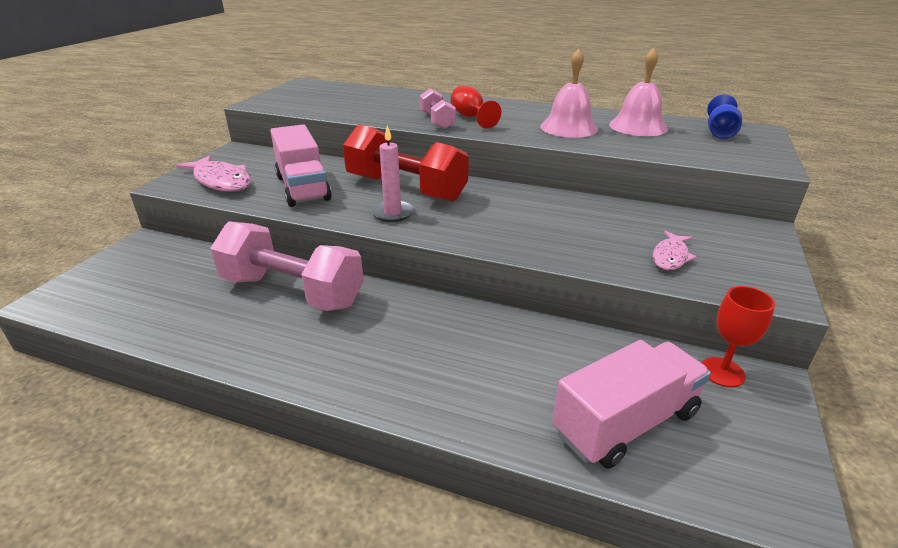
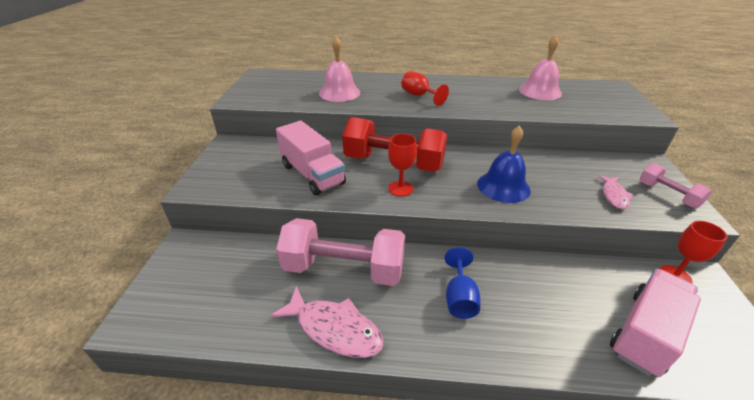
camera: 15 degrees left, 5 degrees up
(221, 181) = (238, 177): pink fish -> pink fish (334, 329)
(392, 213) = (400, 188): pink candle -> red goblet
(437, 121) = (397, 102): pink dumbbell -> pink dumbbell (667, 195)
(524, 227) = (503, 186): none -> blue bell
(568, 127) = (495, 98): pink bell -> pink bell (339, 93)
(720, 132) = (595, 91): blue goblet -> blue goblet (459, 298)

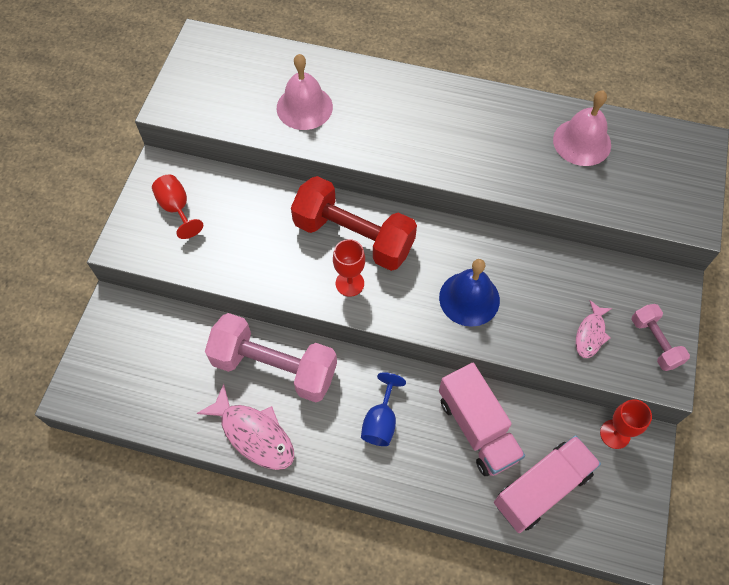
camera: 10 degrees right, 25 degrees up
(312, 174) = (254, 243): pink truck -> pink truck (477, 428)
(419, 96) = (410, 130): red goblet -> red goblet (177, 208)

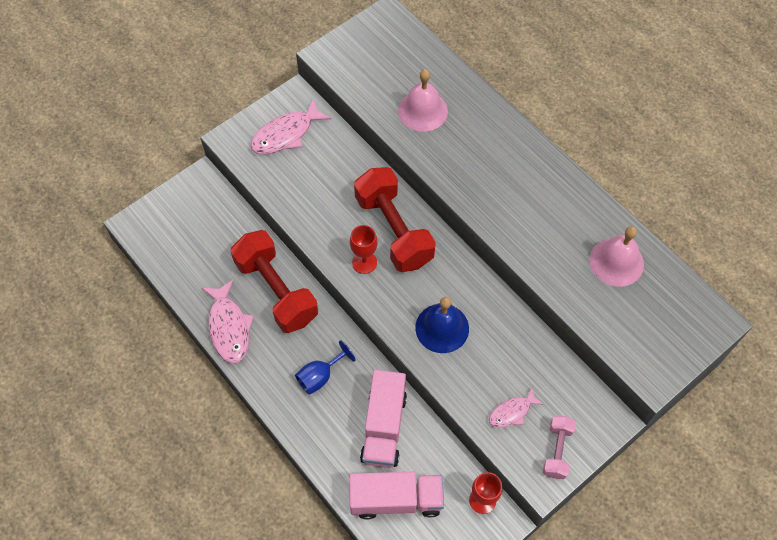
camera: 35 degrees right, 0 degrees up
(177, 208) = (286, 134): red goblet -> pink fish
(274, 367) = (276, 290): pink dumbbell -> red dumbbell

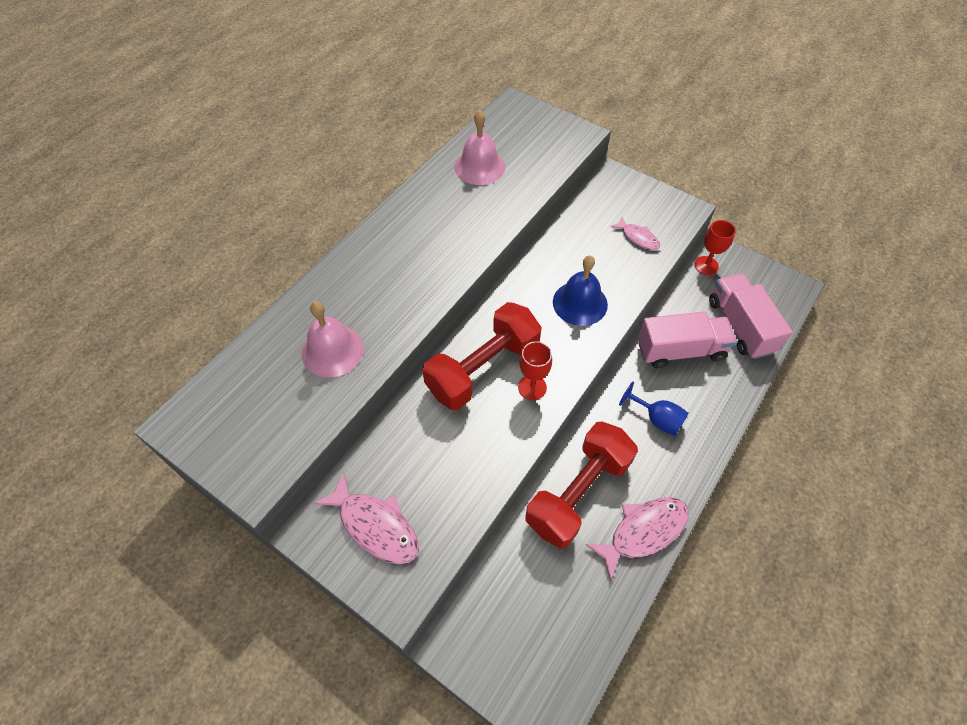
camera: 105 degrees left, 5 degrees down
(557, 450) = (656, 204): pink dumbbell -> none

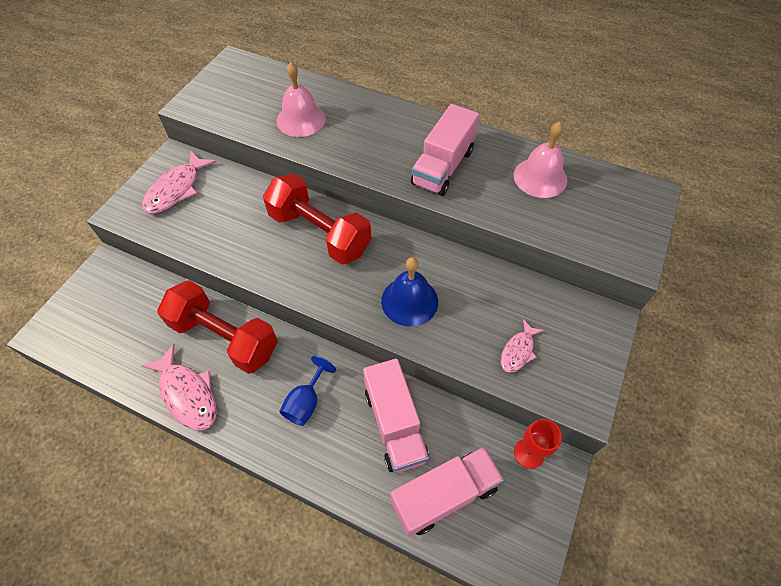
camera: 80 degrees right, 0 degrees up
(448, 233) = (443, 167): none -> pink truck
(532, 387) = (304, 271): red goblet -> none

